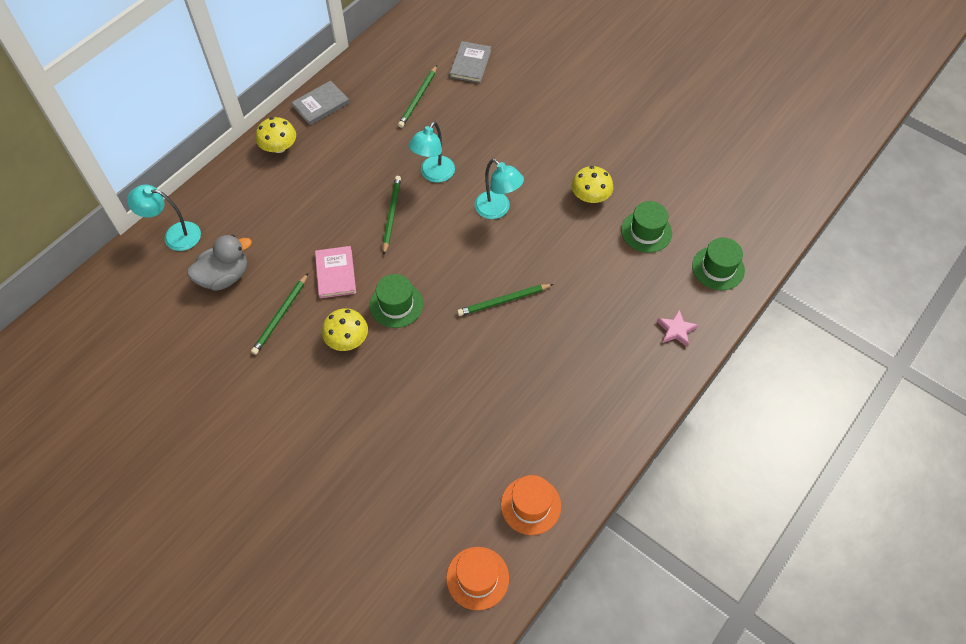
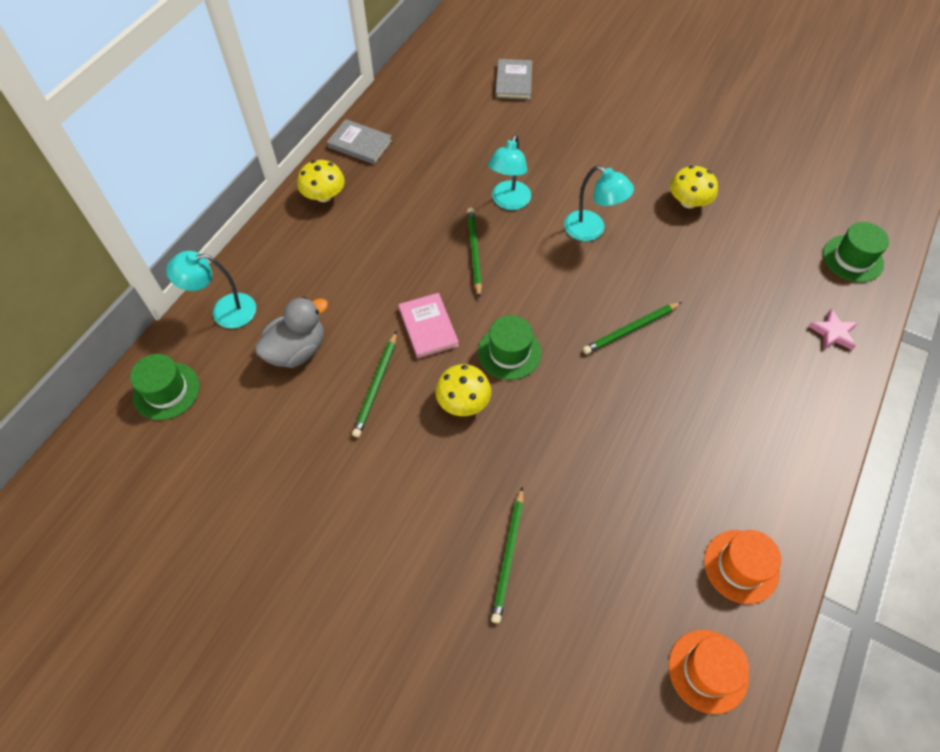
camera: 10 degrees left, 0 degrees up
(321, 104) = (360, 144): grey book -> grey book turned 75 degrees clockwise
(418, 98) = (467, 124): green pencil -> green pencil (508, 556)
(646, 231) = (762, 230): green hat -> green hat (166, 391)

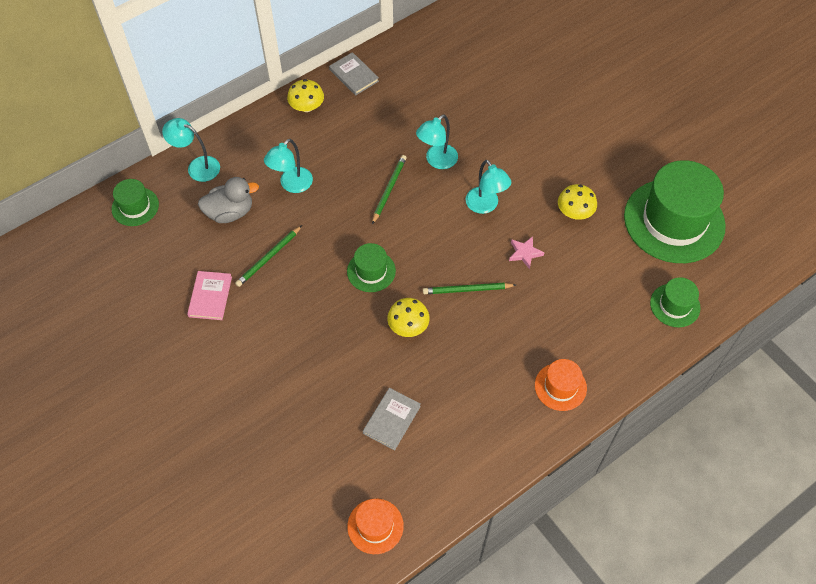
camera: 25 degrees right, 0 degrees up
(356, 289) = (291, 185): none -> turquoise lamp
(428, 327) = (326, 231): pink book -> pink book (210, 296)
(463, 401) = (320, 292): yellow mushroom -> yellow mushroom (408, 326)
(508, 556) = (291, 402): green pencil -> none
(513, 81) = (499, 65): grey book -> grey book (391, 419)
(741, 566) = (439, 476): orange hat -> orange hat (560, 387)
(791, 174) = (674, 221): none -> green hat
(833, 333) = (617, 353): pink star -> pink star (525, 253)

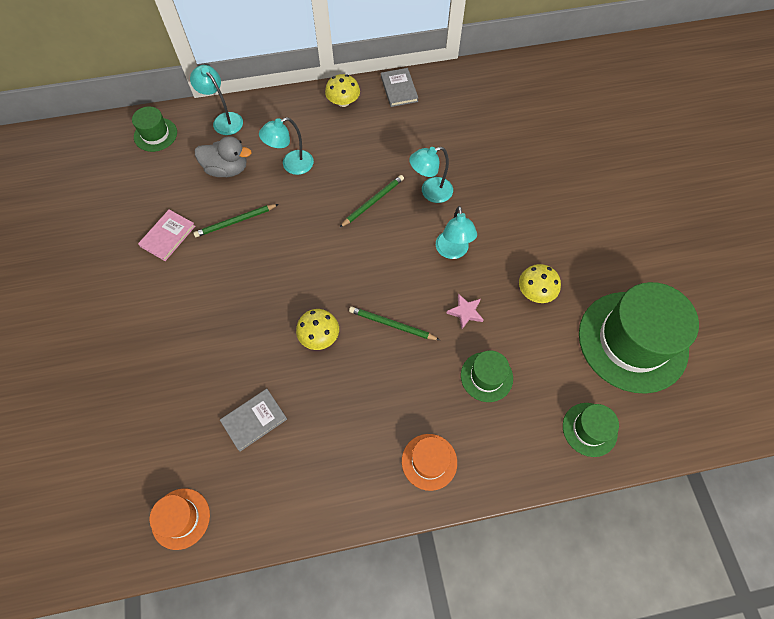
camera: 25 degrees right, 5 degrees up
(371, 271) = (315, 270): green hat -> green hat (486, 376)

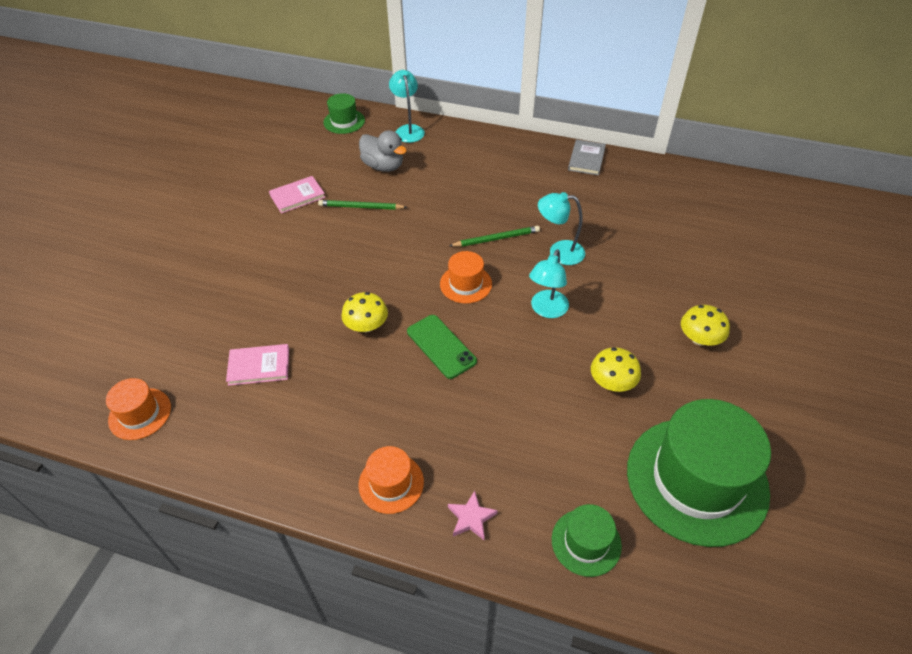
camera: 30 degrees right, 15 degrees down
(254, 420) = (259, 366): grey book -> pink book
(291, 165) = (441, 183): turquoise lamp -> none
(343, 102) = (525, 152): yellow mushroom -> yellow mushroom (699, 338)
(375, 257) = (466, 284): none -> orange hat
(392, 325) = (441, 346): green pencil -> green phone
(465, 312) = (523, 368): pink star -> pink star (471, 518)
(486, 376) = (504, 435): green hat -> none

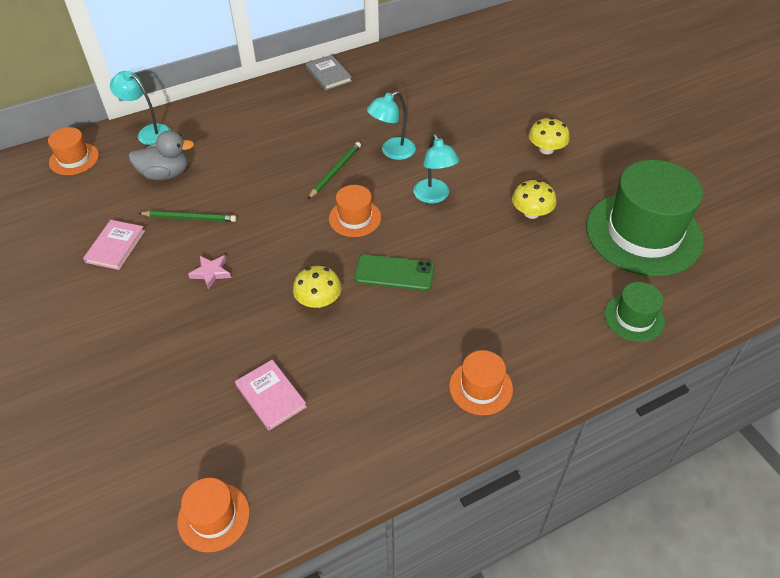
camera: 45 degrees left, 0 degrees up
(259, 366) = (271, 396): pink book -> pink book turned 75 degrees counterclockwise
(344, 121) = (74, 159): green hat -> orange hat
(361, 207) = (190, 218): green pencil -> green pencil turned 135 degrees counterclockwise
(471, 518) = (557, 362): pink star -> pink star (211, 273)

